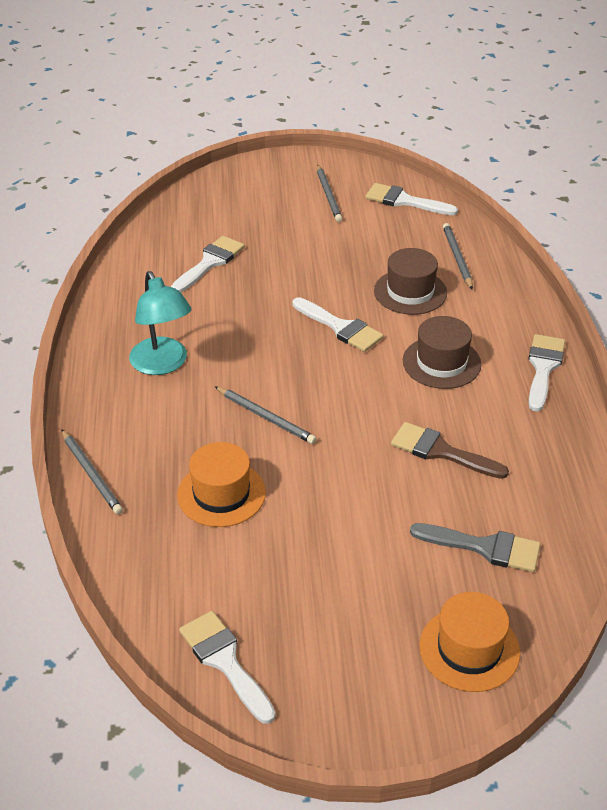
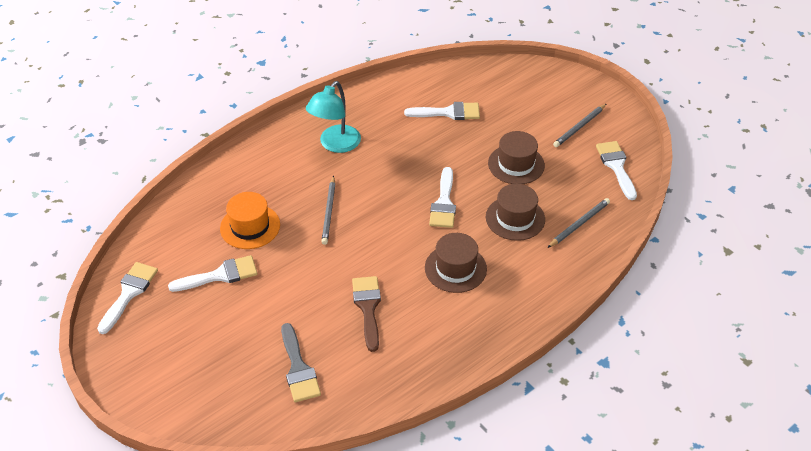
camera: 55 degrees right, 5 degrees up
(91, 474) = (223, 167): grey pencil -> none
(336, 256) = (516, 164): none -> brown hat
(469, 649) = (209, 397): orange hat -> none
(543, 368) = (500, 324): white brush -> white brush (220, 275)

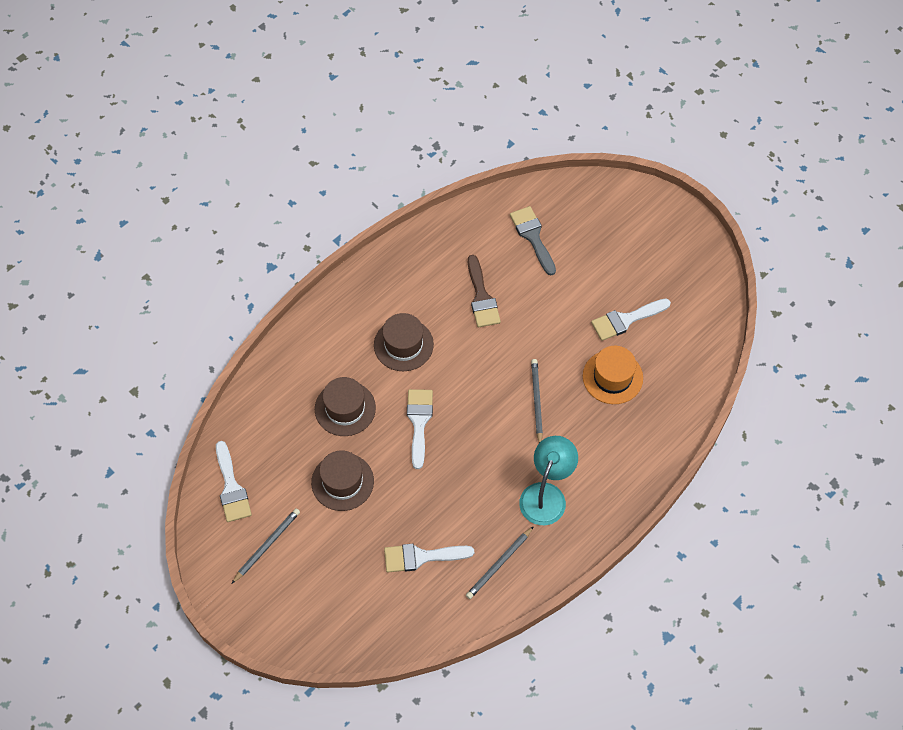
camera: 175 degrees right, 15 degrees up
(129, 293) = (704, 295): white brush -> none
(579, 224) = (280, 406): grey pencil -> grey pencil (499, 564)

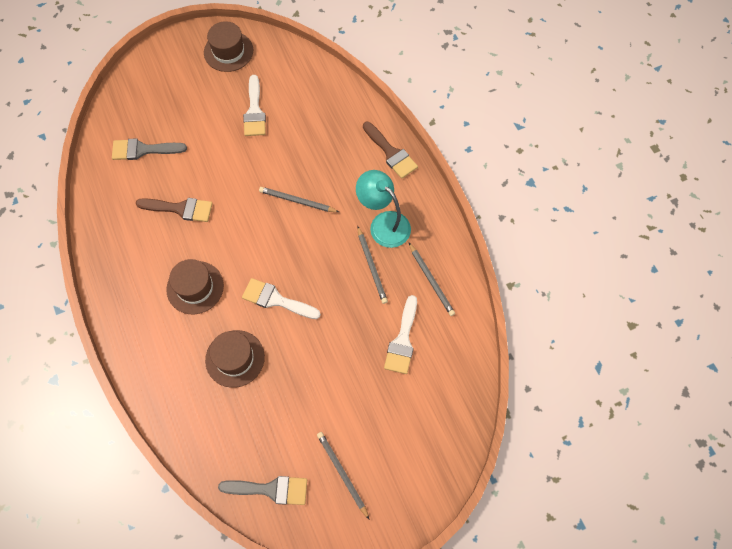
camera: 70 degrees left, 5 degrees up
(231, 487) = (270, 489): white brush -> grey brush
(342, 482) = (306, 384): brown hat -> brown hat (228, 51)
(491, 500) = (372, 266): none -> grey pencil
(612, 377) = (300, 139): orange hat -> none
(636, 473) = (391, 153): none -> brown brush

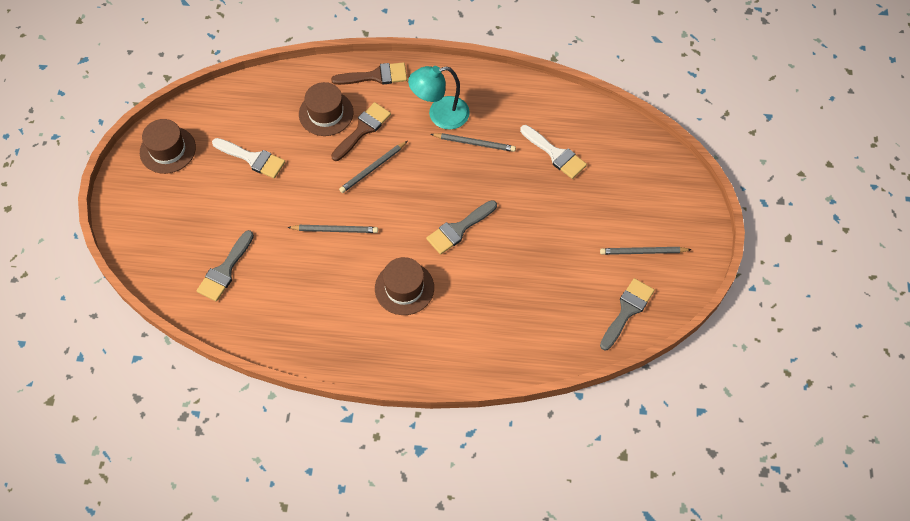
camera: 60 degrees left, 5 degrees down
(180, 209) = (314, 265): brown brush -> brown brush (363, 129)
(235, 358) = (494, 286): brown hat -> brown hat (326, 113)
(276, 300) = (459, 229): white brush -> grey brush
(431, 280) = (515, 108): grey pencil -> grey pencil (335, 230)

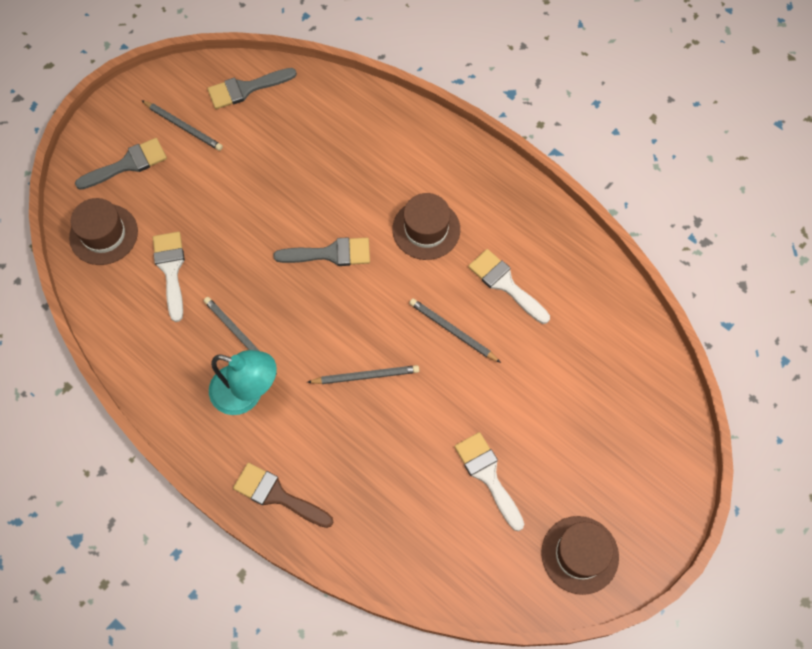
camera: 145 degrees left, 5 degrees up
(225, 270) = (592, 358): grey brush -> grey brush (127, 164)
(319, 284) = (505, 284): none -> white brush
(326, 113) = (368, 482): brown hat -> brown hat (103, 234)
(363, 129) = (342, 432): brown brush -> none

